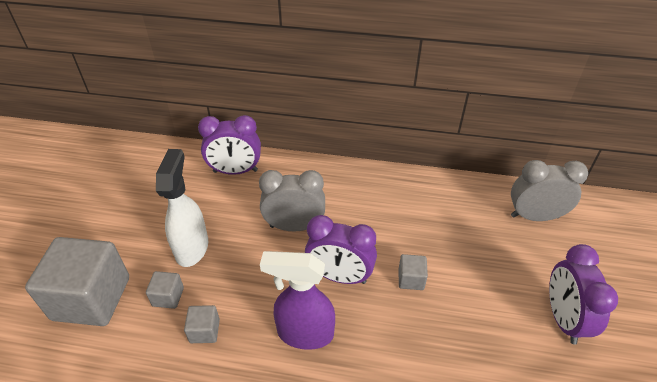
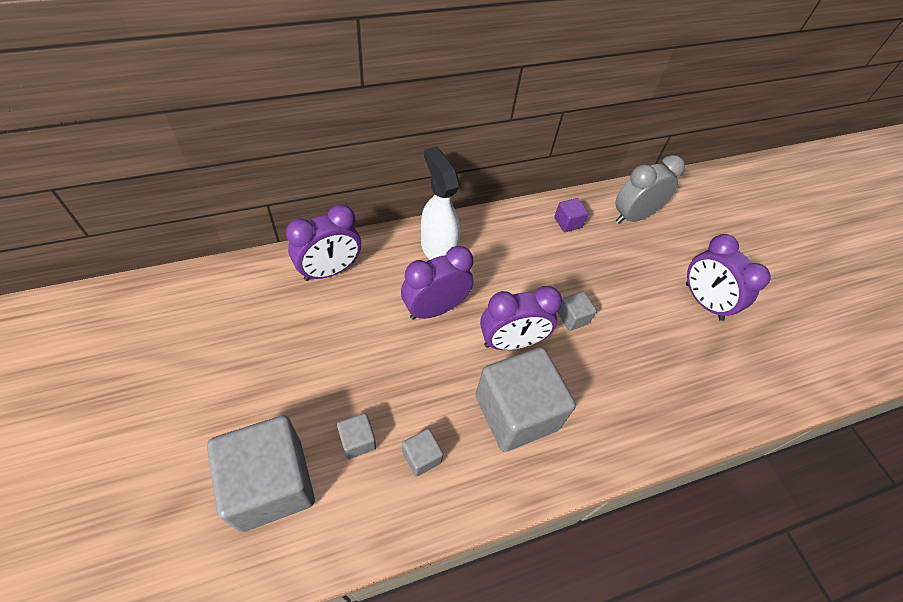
camera: 35 degrees left, 10 degrees up
(192, 247) = (344, 376): white spray bottle -> white spray bottle (437, 249)
(294, 226) = (435, 309): grey clock -> purple clock
(304, 333) = (516, 412): purple spray bottle -> grey cube
(461, 200) = (568, 222): none -> purple cube

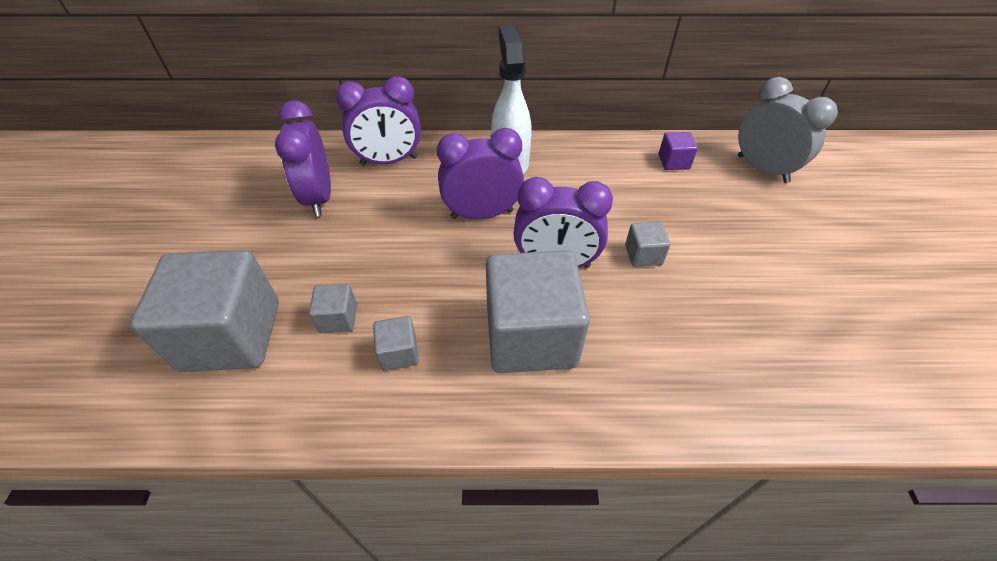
camera: 25 degrees right, 5 degrees down
(633, 216) = (762, 169): grey clock -> grey clock turned 60 degrees clockwise
(703, 302) = (833, 273): purple clock -> purple clock (319, 197)

